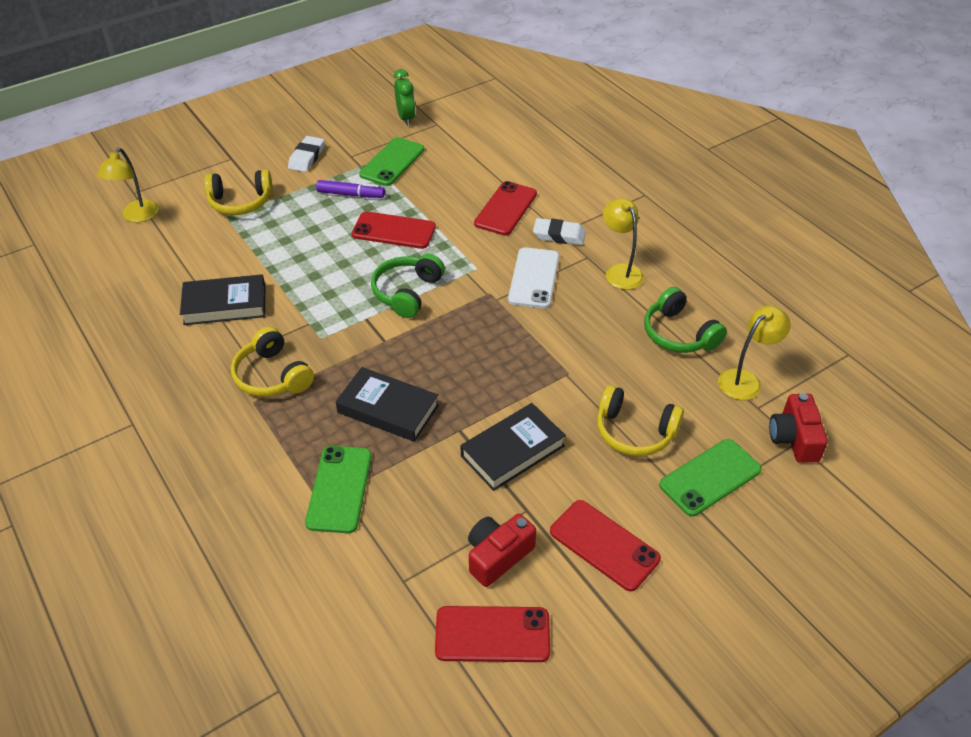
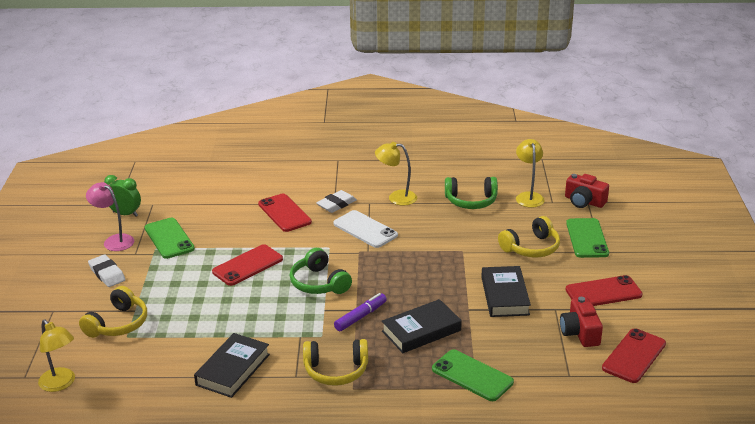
camera: 55 degrees left, 15 degrees down
(351, 194) = (181, 269): purple marker -> purple marker (360, 317)
(359, 134) = (114, 240): none -> pink lamp

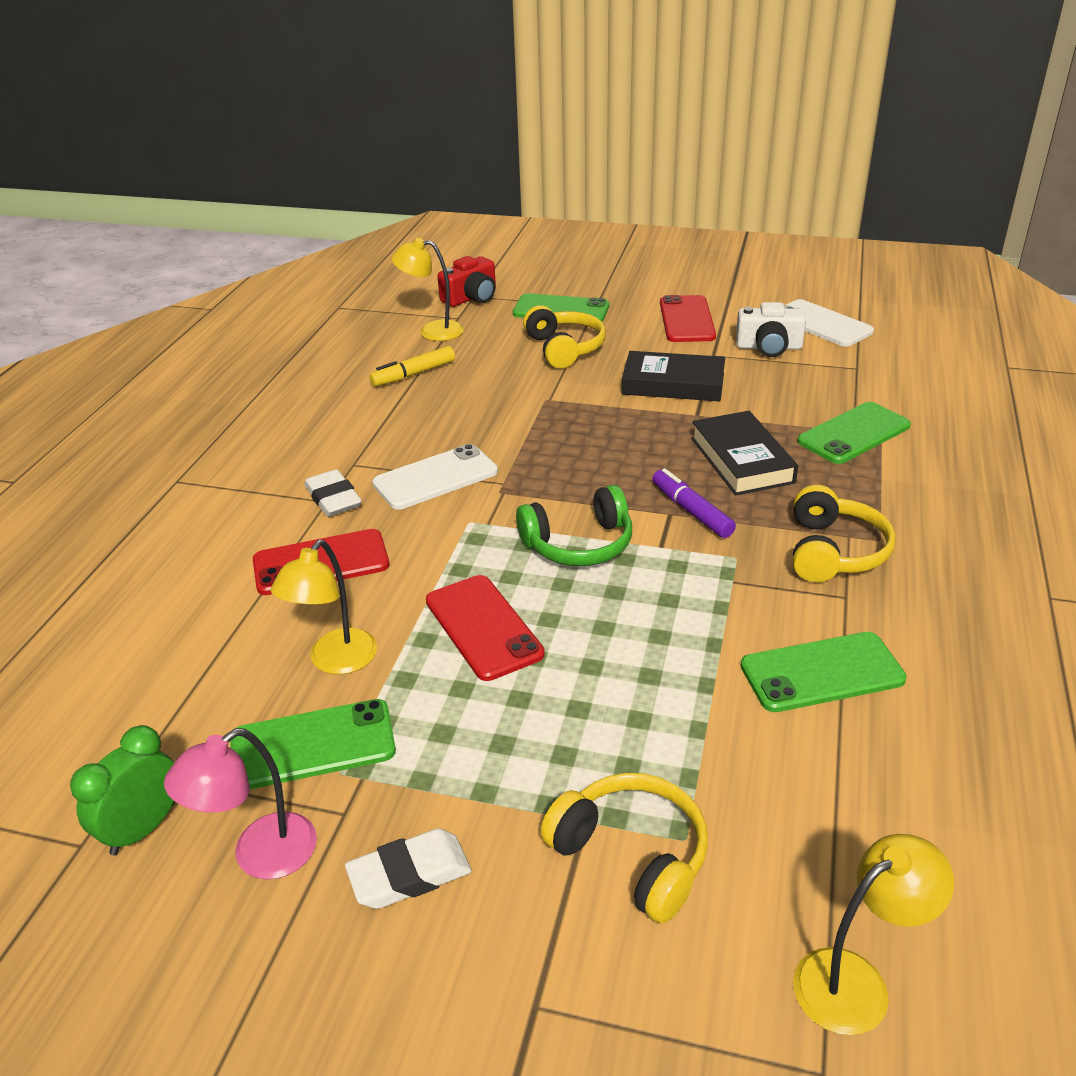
camera: 75 degrees left, 5 degrees up
(233, 369) = (822, 672): black book -> green phone
(396, 197) = (355, 436): yellow lamp -> yellow lamp (335, 661)
(471, 201) = (413, 374): green headphones -> yellow marker
(580, 332) = (769, 347): red camera -> white camera
(634, 356) = (821, 324): red phone -> white phone

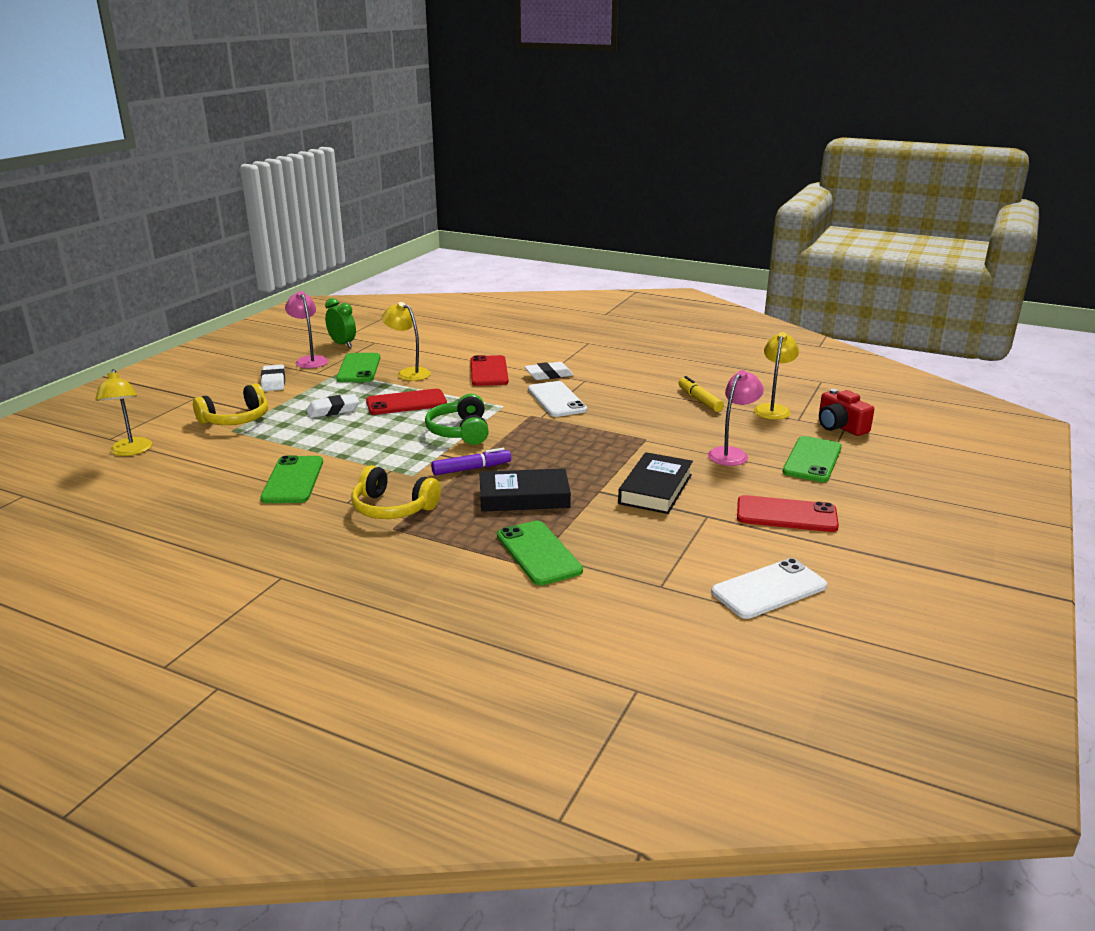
camera: 100 degrees right, 10 degrees down
(541, 714) = (333, 410): none -> white eraser
(564, 348) = (732, 453): yellow headphones -> pink lamp
(769, 347) = (717, 546): white camera -> none

